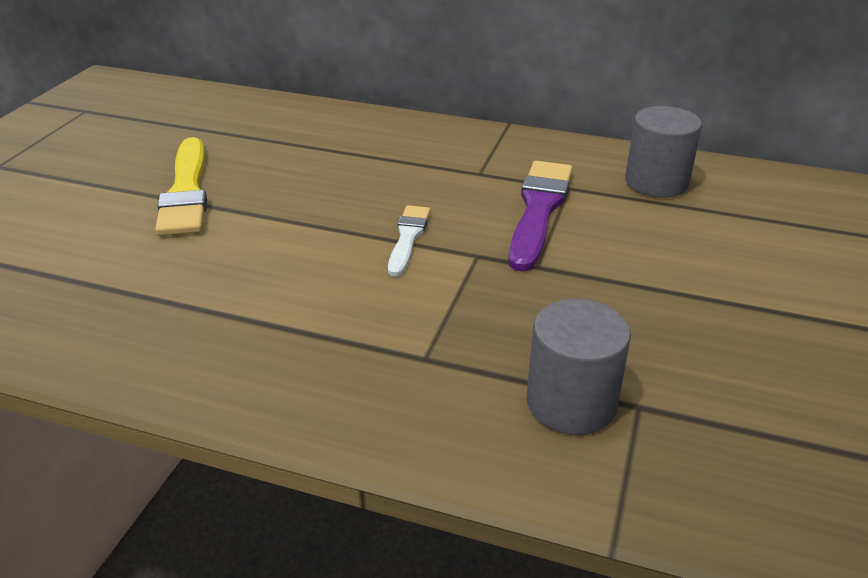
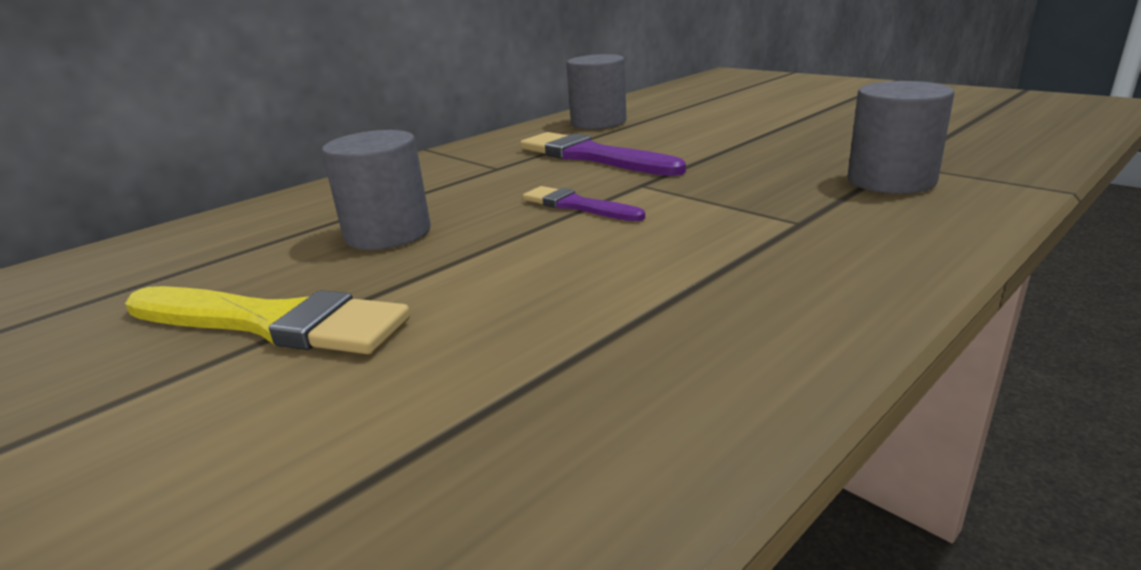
camera: 60 degrees left, 10 degrees down
(318, 178) = (388, 233): none -> grey cylinder
(408, 238) = (577, 206): white brush -> purple brush

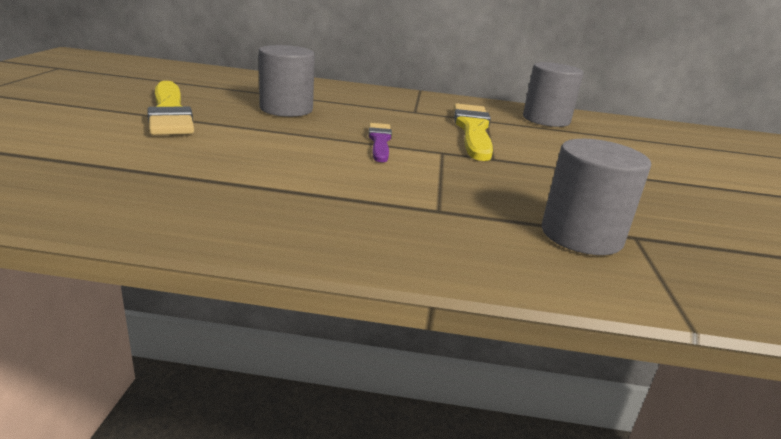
camera: 45 degrees right, 0 degrees up
(592, 156) = (473, 130): purple brush -> yellow brush

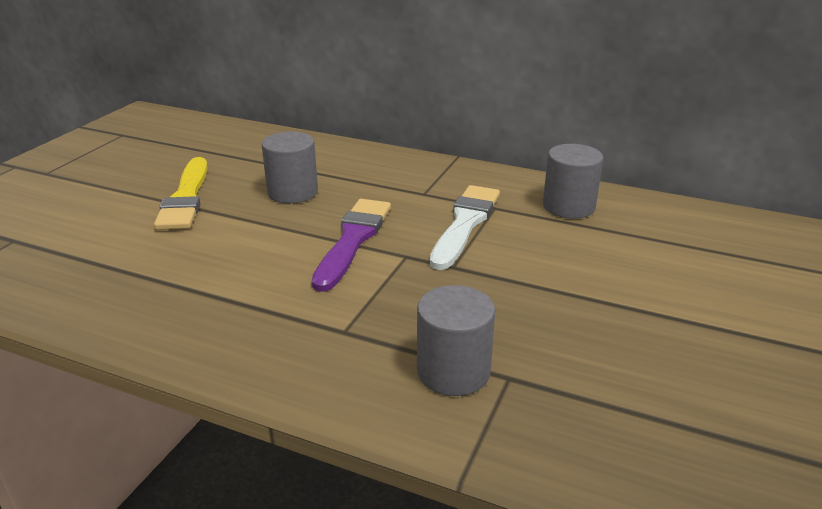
camera: 20 degrees right, 5 degrees up
(380, 141) = (353, 240): purple brush -> purple brush, size x1.71
(473, 130) = (465, 223): yellow brush -> white brush

